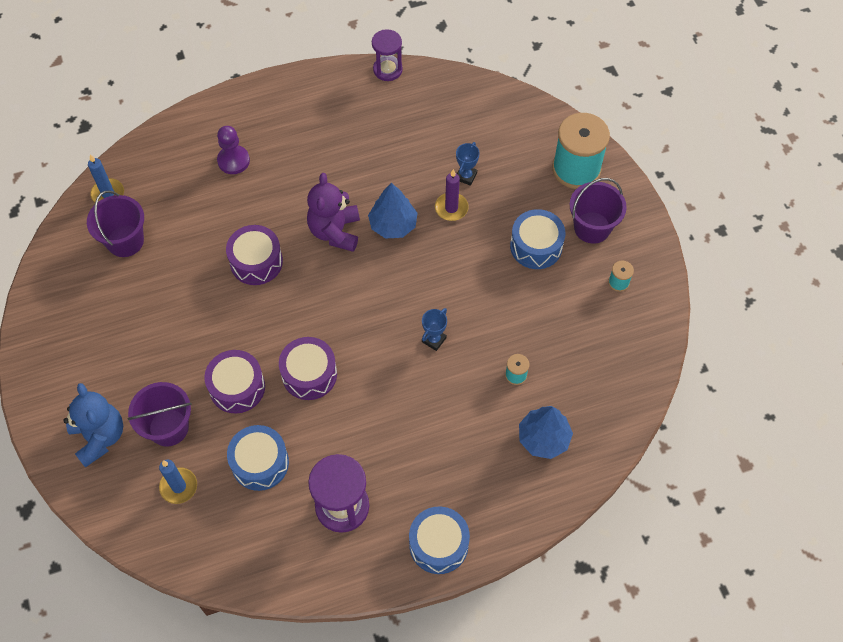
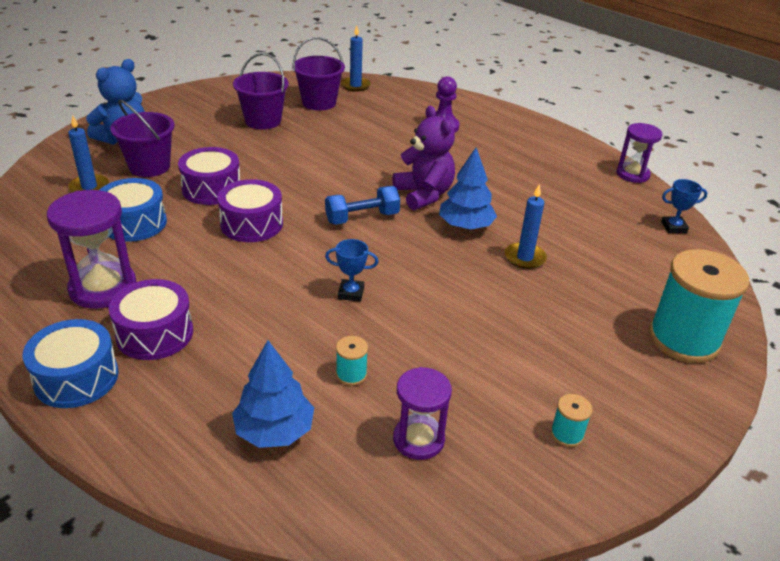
camera: 60 degrees right, 25 degrees down
(256, 262) = (352, 163): purple drum -> purple drum (155, 333)
(335, 231) = (424, 195): purple teddy bear -> purple teddy bear turned 90 degrees clockwise
(344, 291) = (362, 218): none -> blue dumbbell
(451, 208) = (524, 258): purple candle -> blue candle
(466, 176) = (574, 256): blue trophy -> blue trophy (673, 227)
(536, 246) = (543, 337): blue drum -> none
(587, 362) = (418, 439): none -> purple hourglass
(592, 227) = (620, 380): purple bucket -> purple bucket (263, 121)

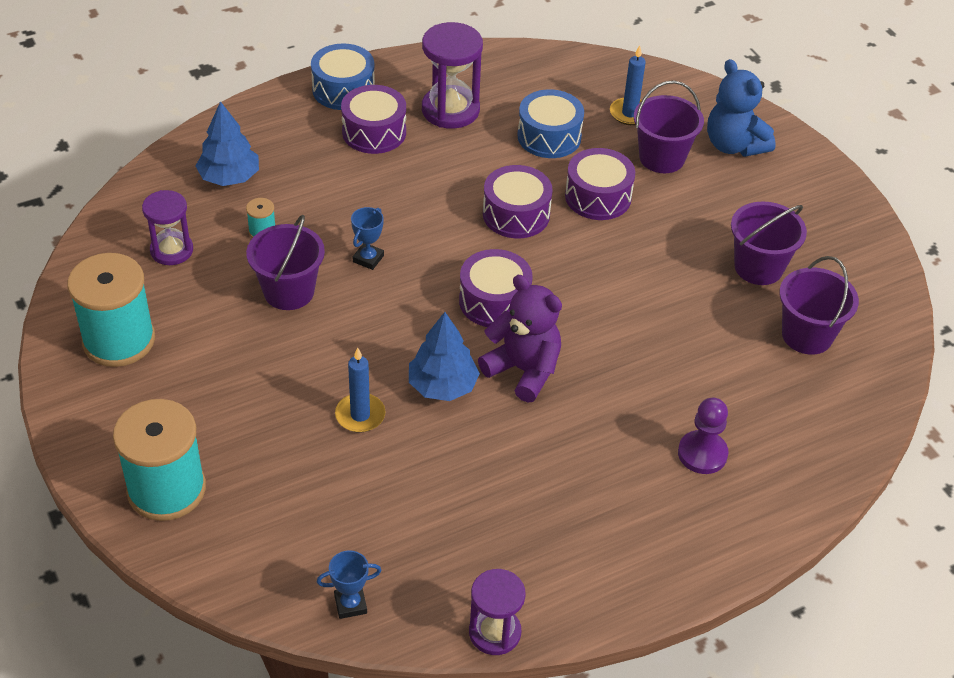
camera: 110 degrees right, 10 degrees up
(355, 86) = (863, 392): blue candle -> none
(362, 218) = (494, 301): blue dumbbell -> purple drum
(422, 331) = (289, 291): none -> purple bucket
(424, 195) = (523, 370): purple teddy bear -> purple teddy bear turned 135 degrees counterclockwise
(567, 434) = (119, 340): turquoise spool -> turquoise spool, size x2.43
(673, 227) = (350, 604): blue trophy -> blue trophy turned 60 degrees clockwise

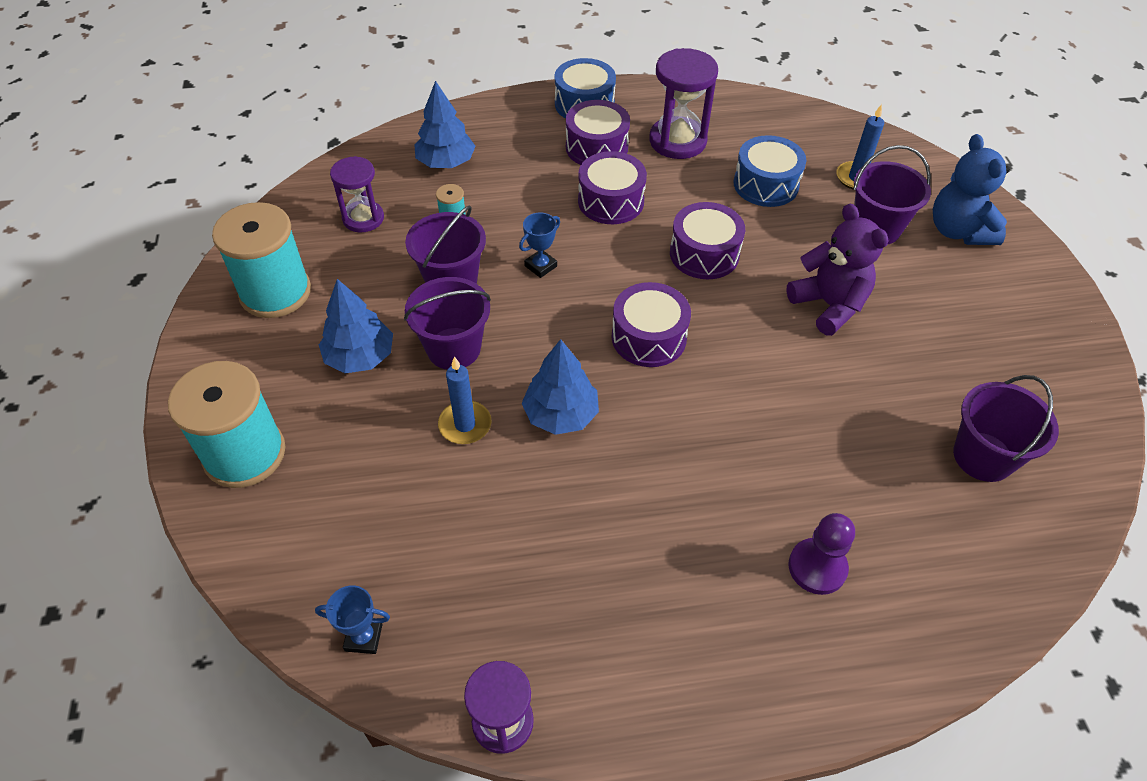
camera: 20 degrees right, 5 degrees up
(233, 380) = (360, 357): none -> blue tree
(523, 370) = (651, 418): purple teddy bear -> purple teddy bear (829, 305)
(598, 197) = (795, 254): purple drum -> purple drum (611, 201)
(758, 267) = (948, 366): purple bucket -> purple bucket (453, 348)

